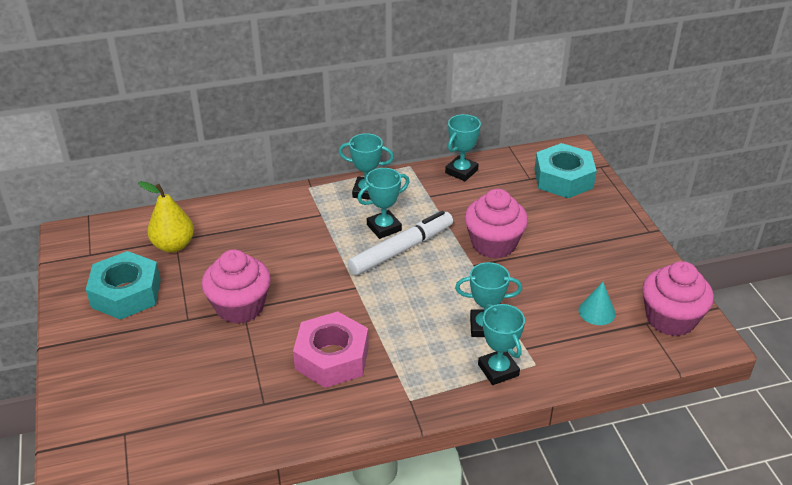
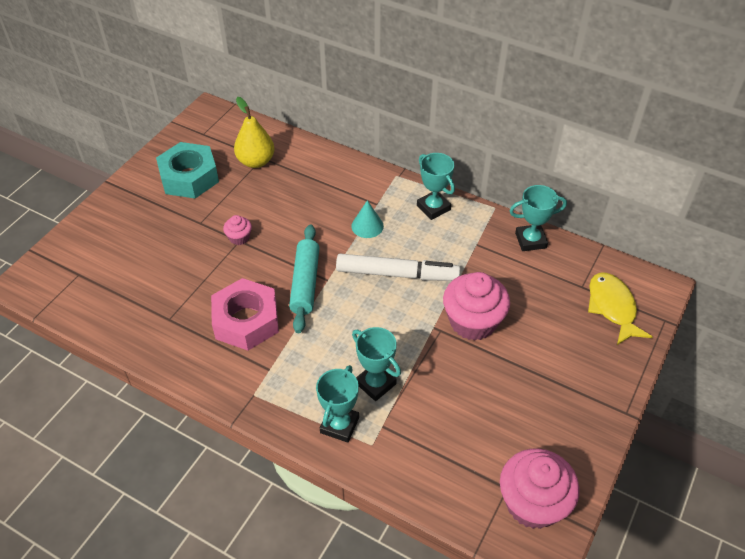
camera: 45 degrees right, 10 degrees up
(240, 307) = (239, 237): pink cupcake -> pink cupcake, size x0.47
(341, 301) = (305, 283): none -> turquoise rolling pin
(384, 227) = (407, 246): turquoise trophy -> none
(563, 179) = (612, 307): turquoise nut -> yellow fish
(597, 312) = (478, 444): turquoise cone -> turquoise cone (367, 226)

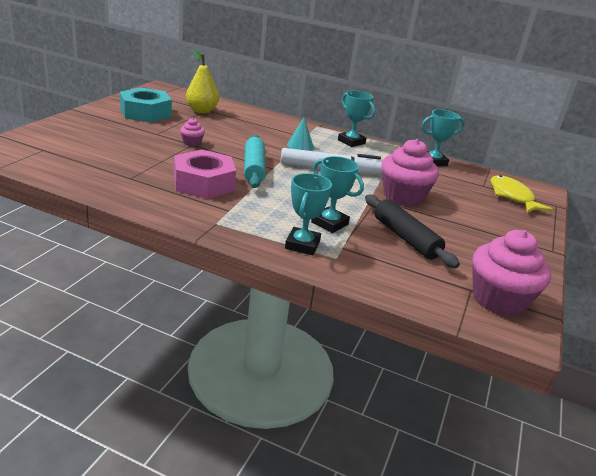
camera: 10 degrees left, 20 degrees down
(456, 403) = (405, 238): none -> black rolling pin

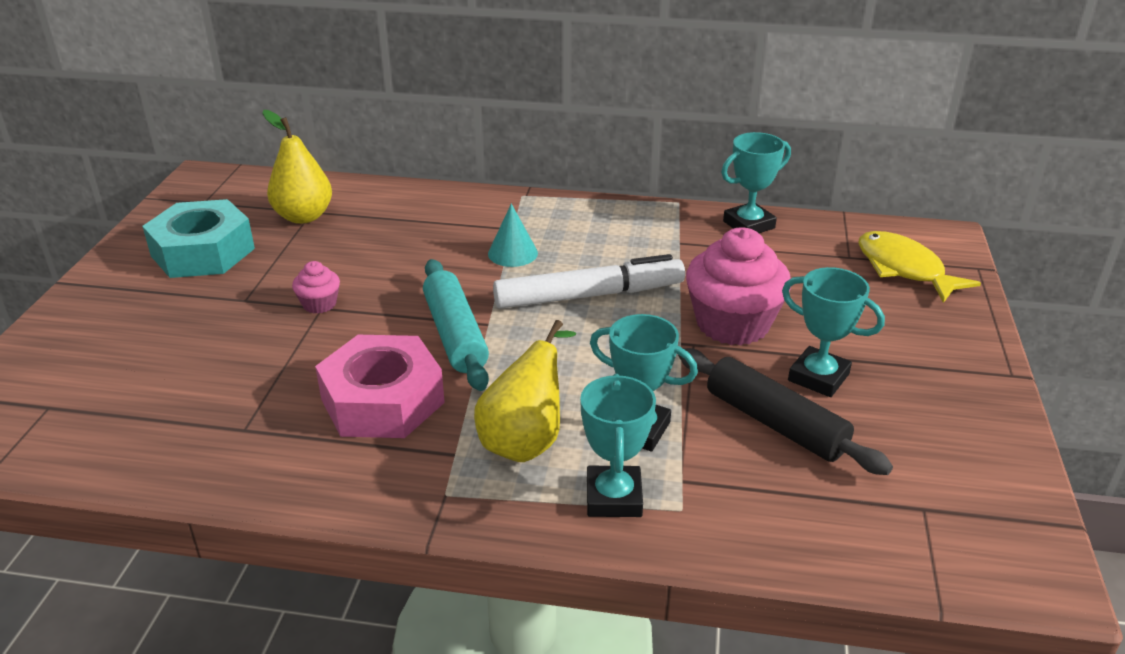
camera: 10 degrees left, 5 degrees up
(268, 214) = (526, 440): none -> yellow pear
(351, 142) = (595, 217): turquoise trophy -> turquoise trophy (818, 377)
(498, 299) = (974, 516): pink cupcake -> none

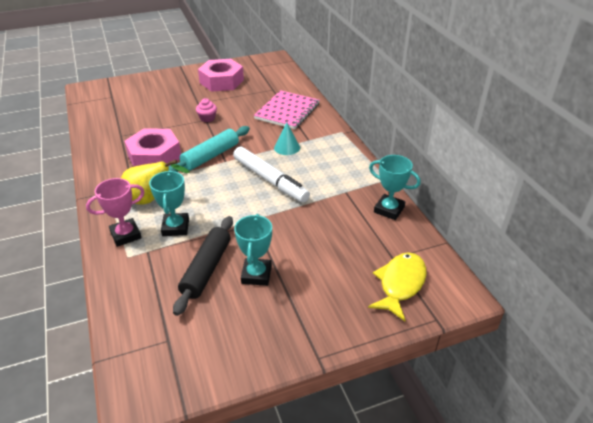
camera: 60 degrees right, 5 degrees up
(203, 252) = (221, 81): turquoise nut -> pink nut
(304, 216) = (267, 89): yellow pear -> none
(404, 220) = (287, 111): none -> pink notebook
(614, 497) = (126, 235): turquoise trophy -> pink trophy
(732, 324) = (282, 231): pink cupcake -> none

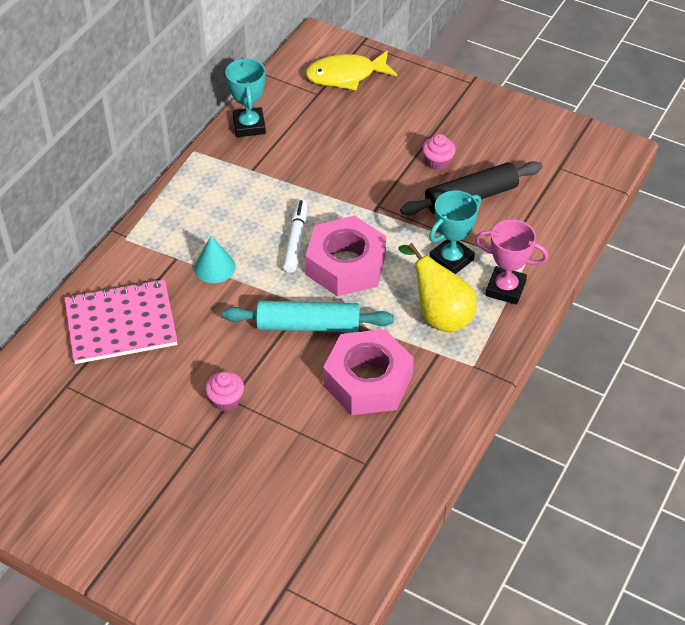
camera: 130 degrees left, 10 degrees up
(221, 81) = (96, 473): pink nut -> pink nut (346, 265)
(256, 275) = (437, 162): turquoise trophy -> pink cupcake
(270, 180) = (296, 240): white marker -> white marker, size x0.62

